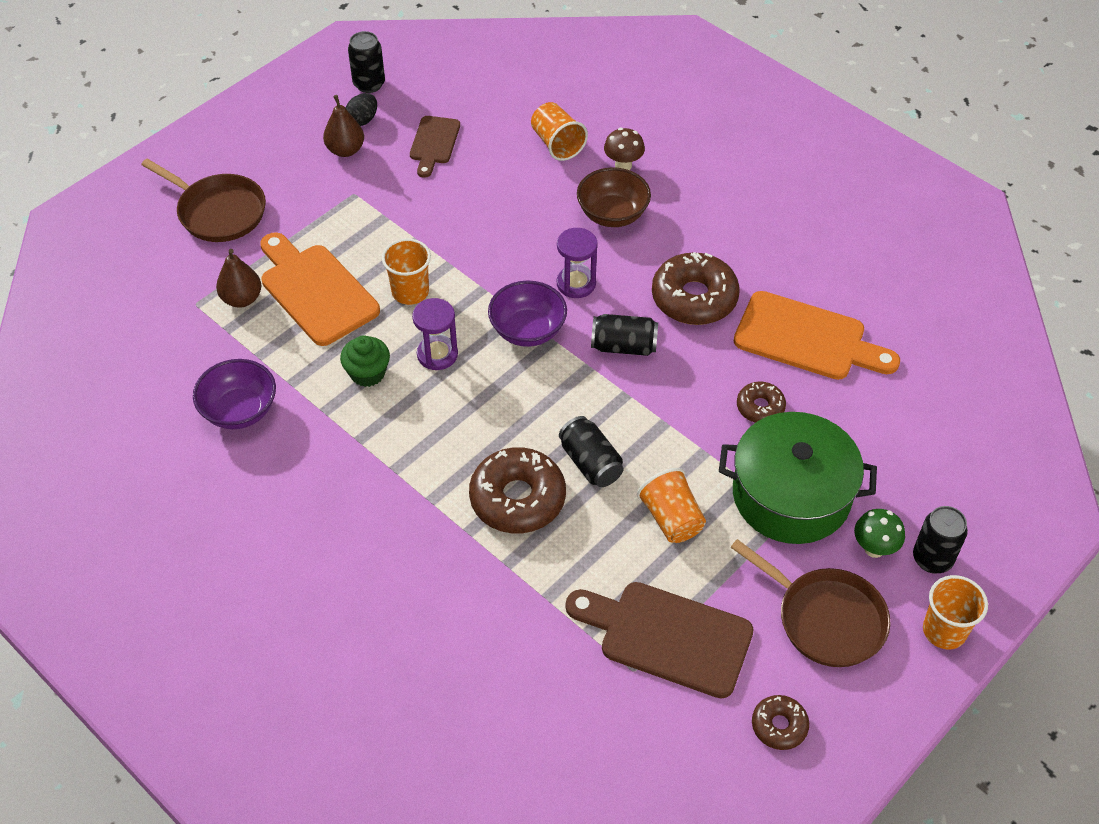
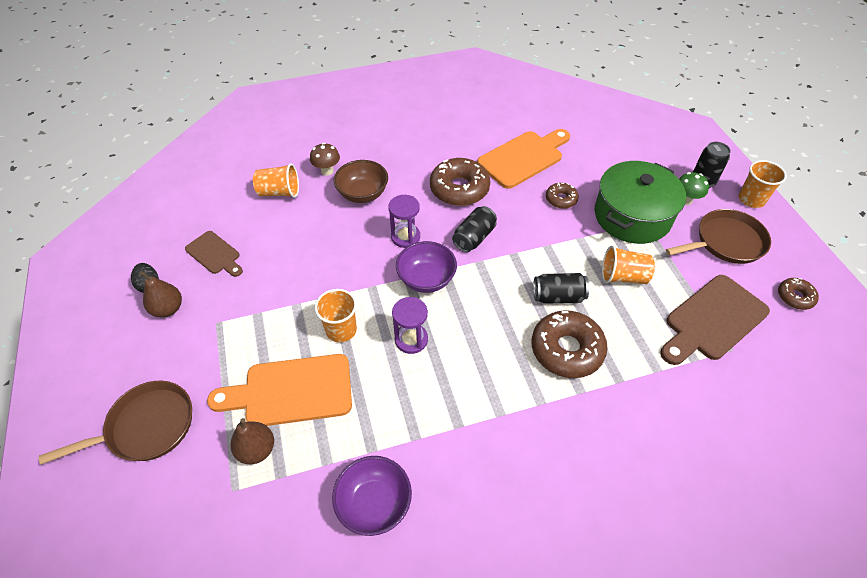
camera: 60 degrees left, 0 degrees up
(367, 373) = (398, 391): green cupcake -> none
(369, 84) = (118, 265): black can -> none

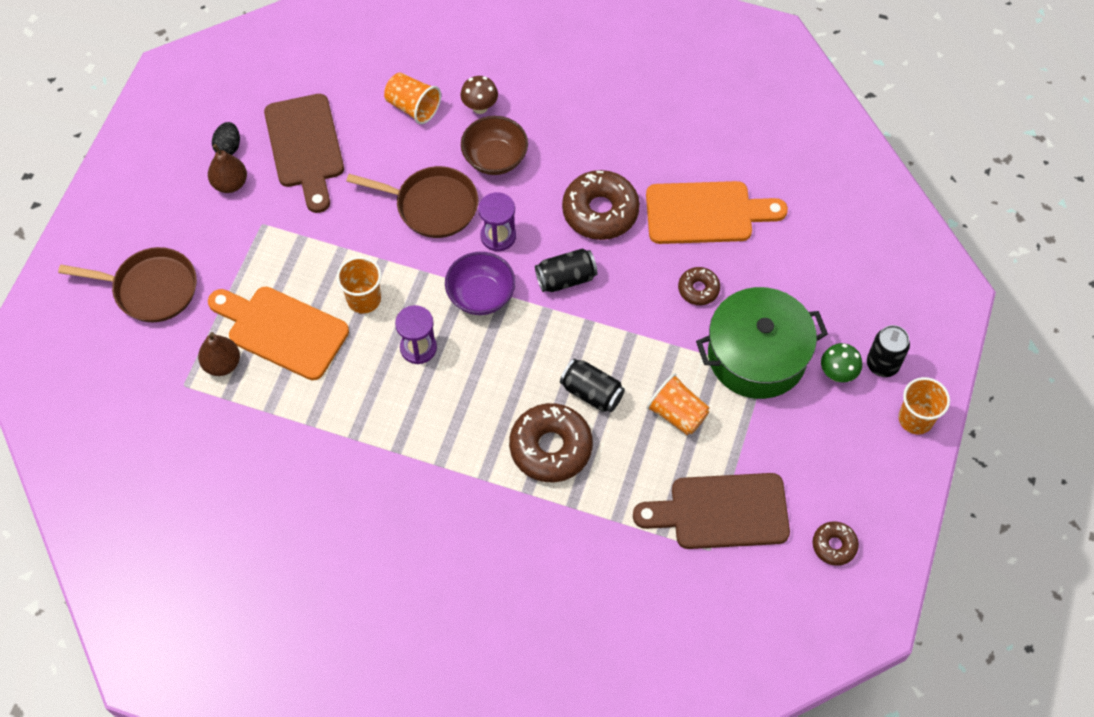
camera: 35 degrees right, 10 degrees up
(214, 254) = (305, 147): brown cutting board -> brown cutting board, size x1.72
(374, 503) = (281, 467): purple bowl -> none
(726, 242) = (828, 446): brown pan -> brown pan (432, 206)

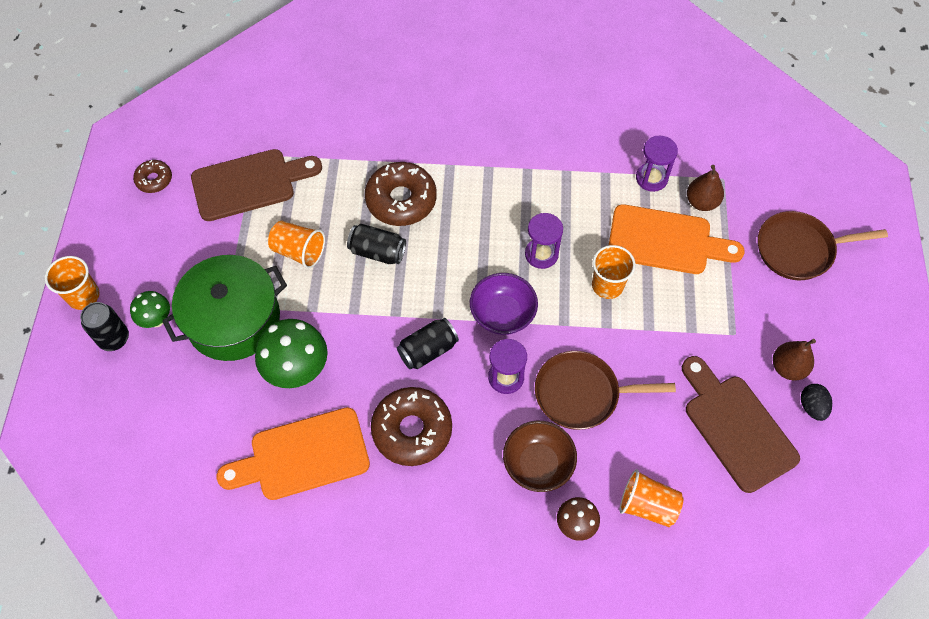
camera: 165 degrees right, 0 degrees up
(262, 405) = (651, 178): none -> purple hourglass
(698, 289) = (298, 370): brown donut -> green mushroom

